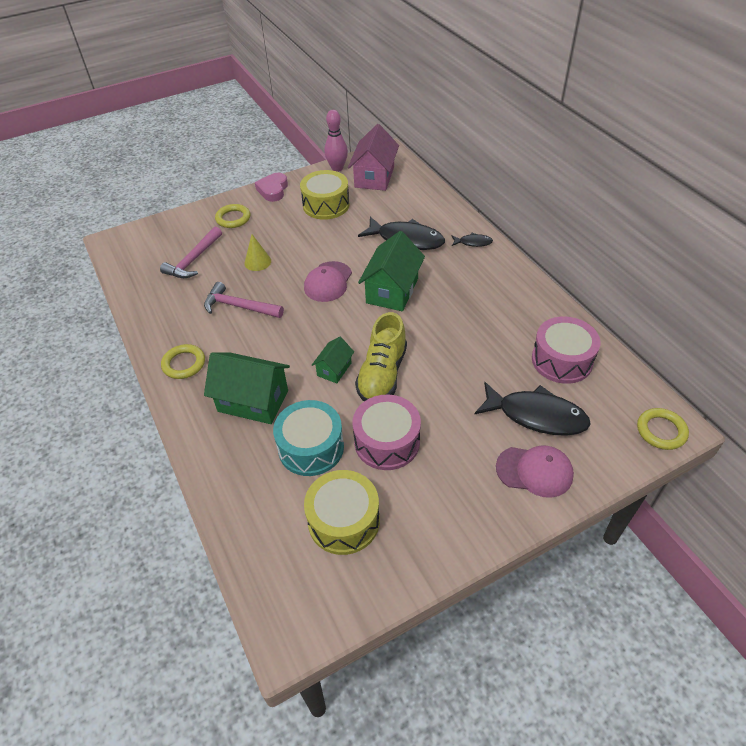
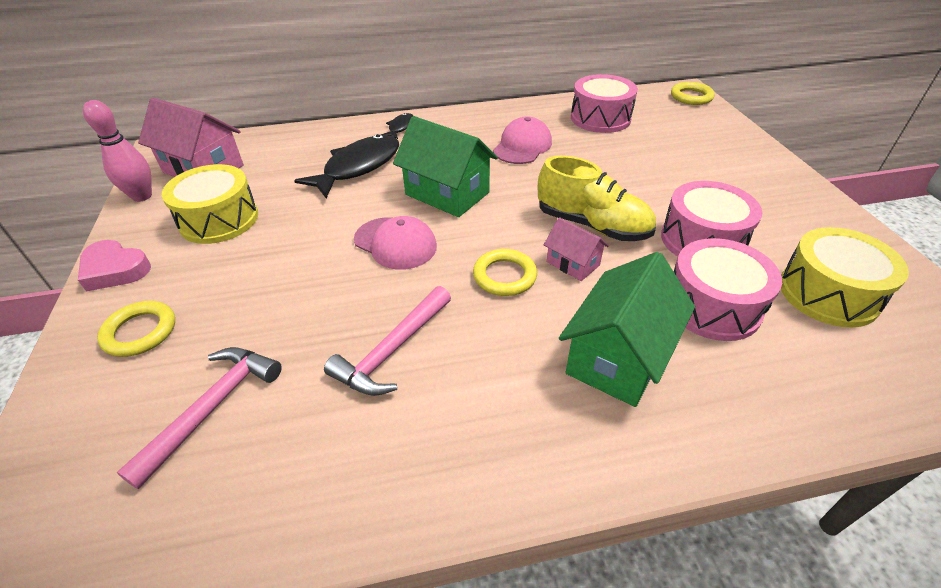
camera: 75 degrees left, 5 degrees down
(184, 364) = (507, 450): yellow ring -> yellow ring (504, 276)
(194, 260) = (212, 407): pink hammer -> pink hammer turned 105 degrees counterclockwise
(257, 262) = (292, 313): yellow cone -> none
(311, 447) = (712, 305): turquoise drum -> pink drum
(334, 369) = (573, 263): green house -> pink house
(534, 471) = (739, 159): pink cap -> pink cap (522, 146)
(536, 415) = (669, 144): black fish -> none

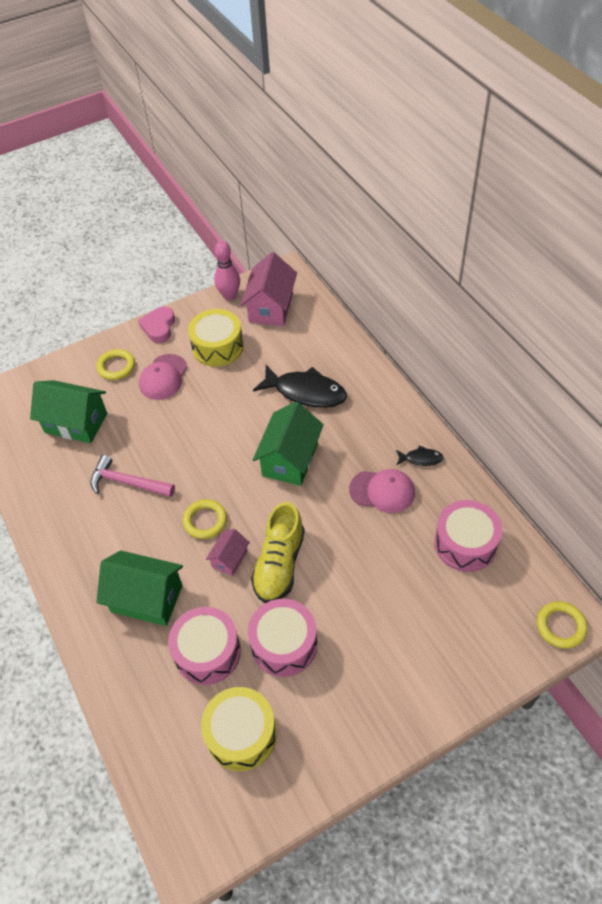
camera: 75 degrees right, 10 degrees up
(212, 407) = (76, 423): pink hammer -> green house
(395, 243) = (221, 449): pink cap -> pink cap (163, 377)
(400, 127) = (378, 395): black fish -> black fish (421, 459)

